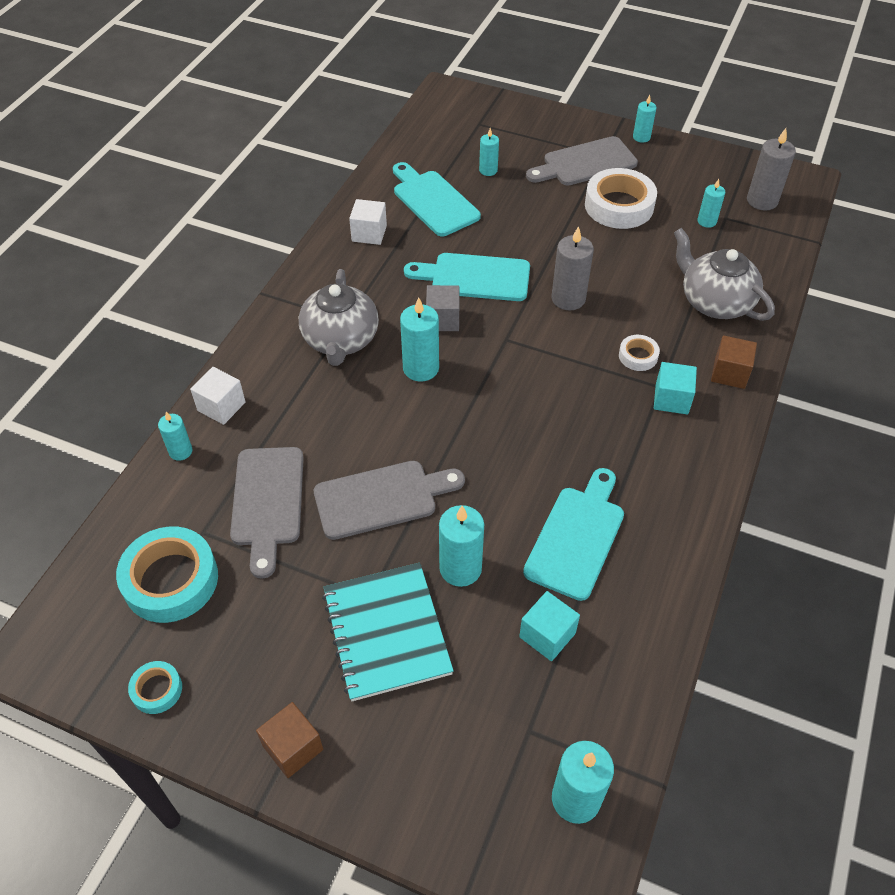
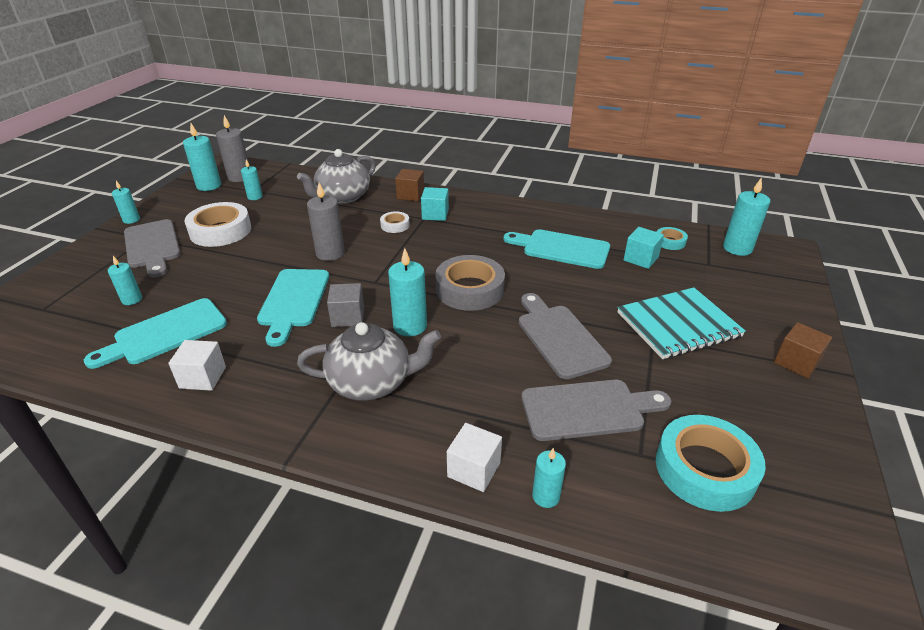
camera: 95 degrees left, 15 degrees down
(157, 690) = (814, 455): turquoise tape -> turquoise tape (670, 242)
(460, 568) = (608, 294): turquoise candle -> turquoise candle (209, 186)
(483, 424) = (470, 289): none -> grey tape

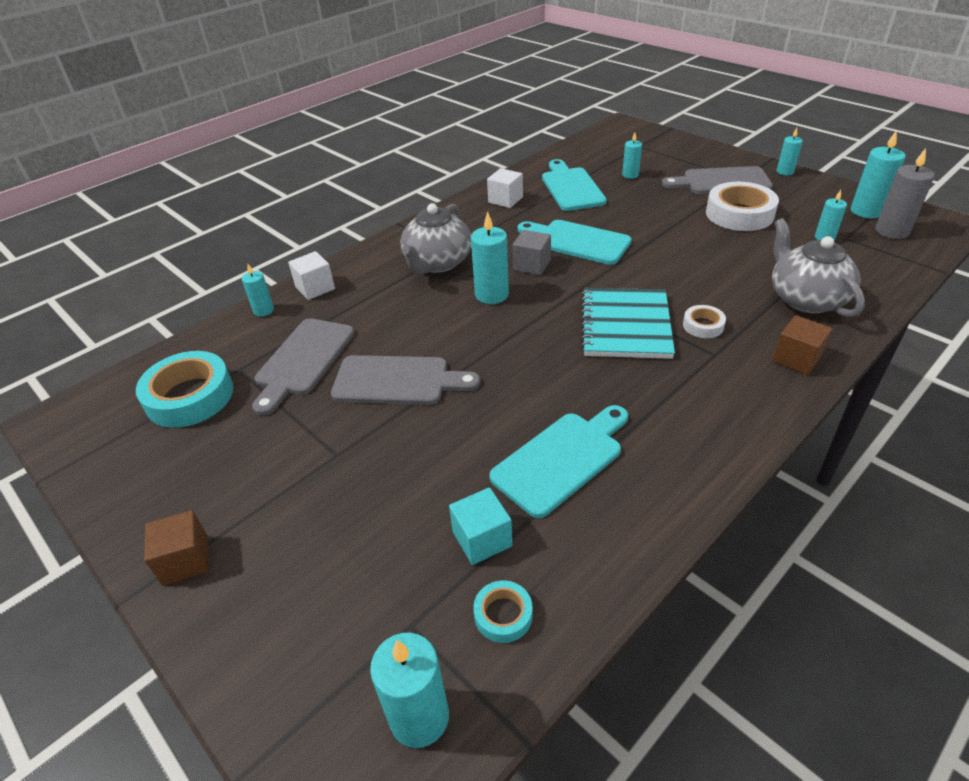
camera: 120 degrees right, 5 degrees up
(330, 253) = (655, 270): grey candle -> none
(435, 214) = (722, 367): turquoise cube -> none
(470, 289) = (523, 346): grey tape -> none
(678, 325) = (332, 488): turquoise notebook -> turquoise notebook (625, 325)

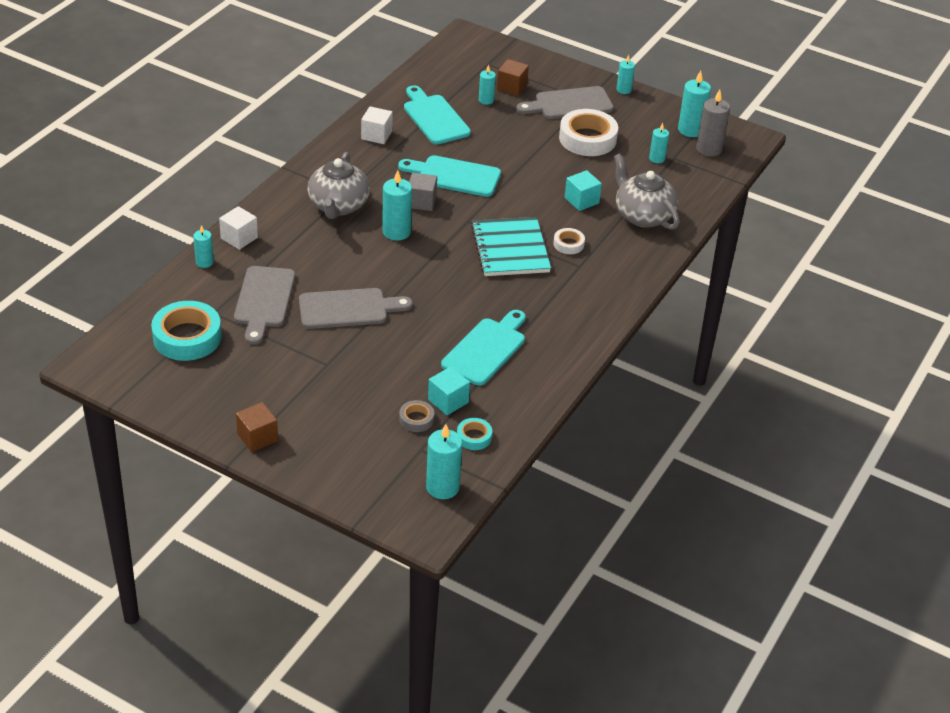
camera: 20 degrees left, 0 degrees up
(424, 565) = (416, 419): none -> grey tape
(726, 276) = (581, 200): none -> turquoise cube
(796, 358) = (637, 264): brown cube -> brown cube (512, 87)

